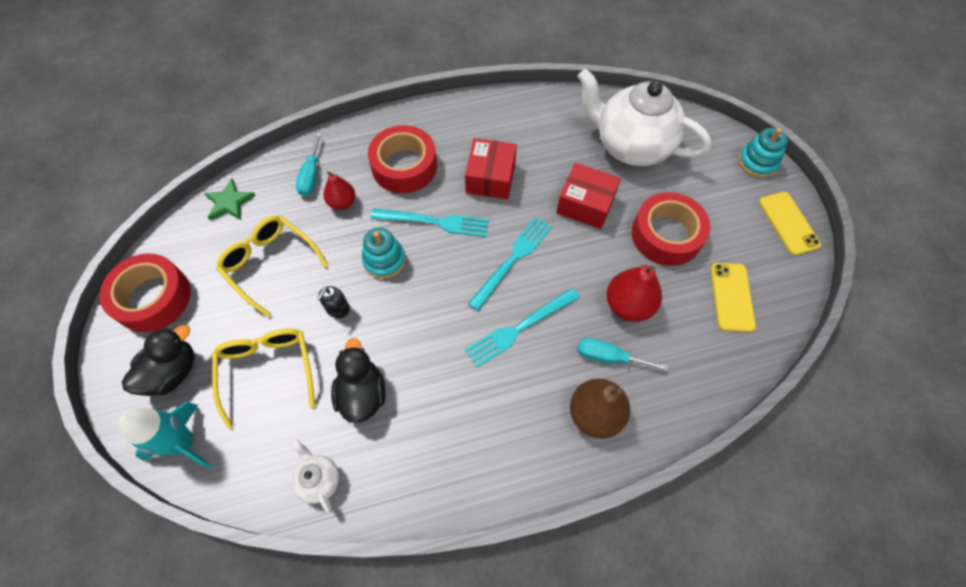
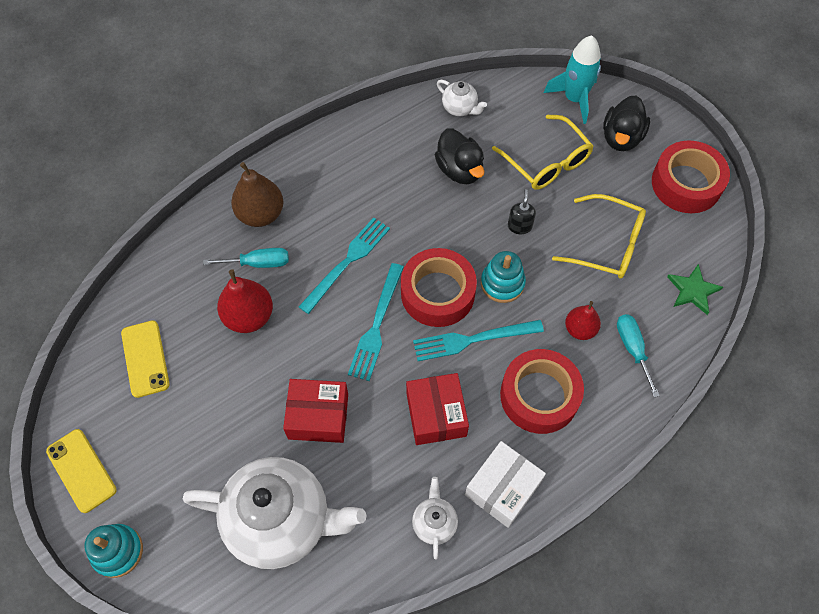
camera: 160 degrees right, 0 degrees up
(464, 119) = (502, 488): none -> white box
(521, 114) = (434, 523): none -> white teapot
(666, 235) = (221, 407): red tape -> red tape (437, 293)

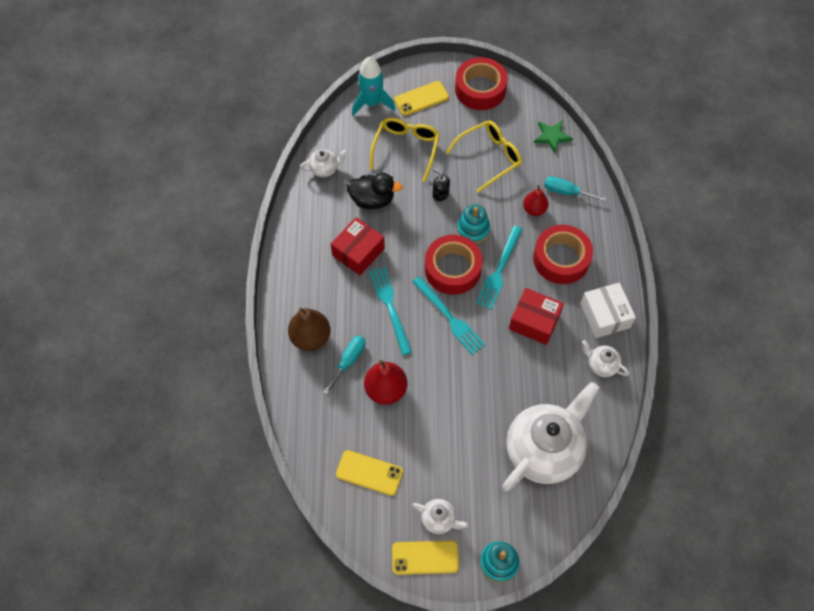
camera: 55 degrees left, 0 degrees up
(132, 458) = (439, 519): none -> white teapot
(318, 416) = (488, 389): red box -> red box (358, 252)
(547, 162) = (406, 149): yellow glasses -> yellow glasses turned 75 degrees counterclockwise
(621, 137) = (421, 98): black duck -> yellow phone

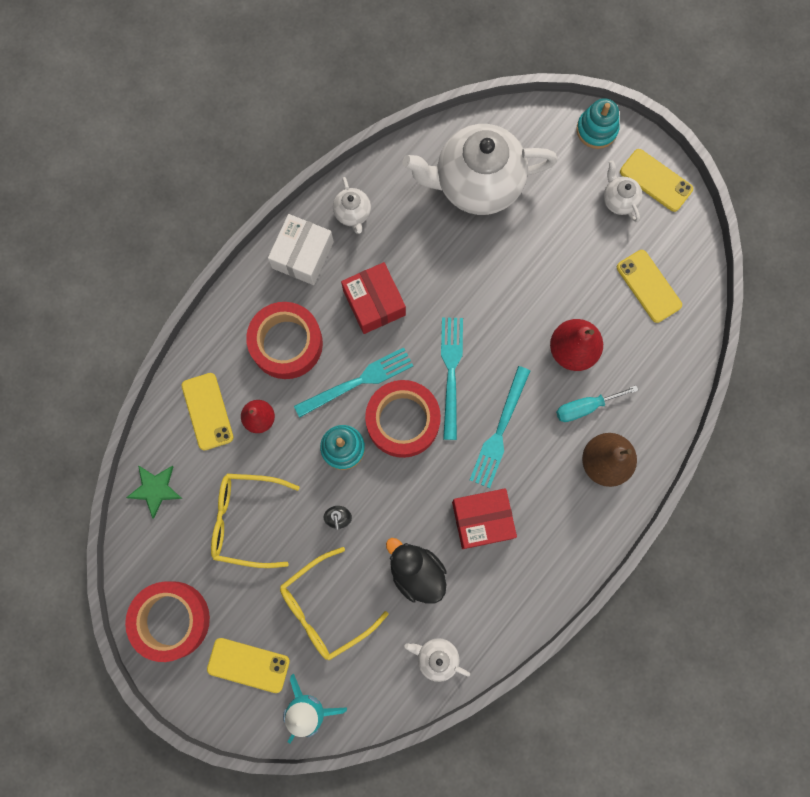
camera: 140 degrees left, 15 degrees up
(566, 192) = (207, 411): turquoise screwdriver -> yellow phone

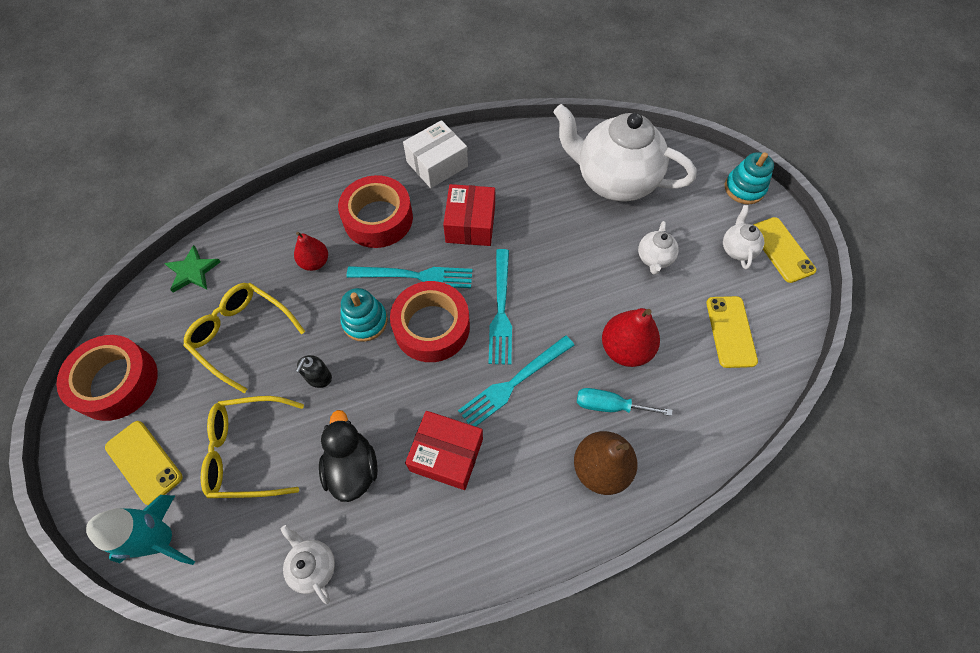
camera: 30 degrees right, 15 degrees down
(207, 411) = (279, 236): yellow phone -> none
(353, 214) = (497, 155): white teapot -> white teapot (654, 259)
(451, 372) = (501, 310): turquoise fork -> turquoise fork turned 150 degrees clockwise

